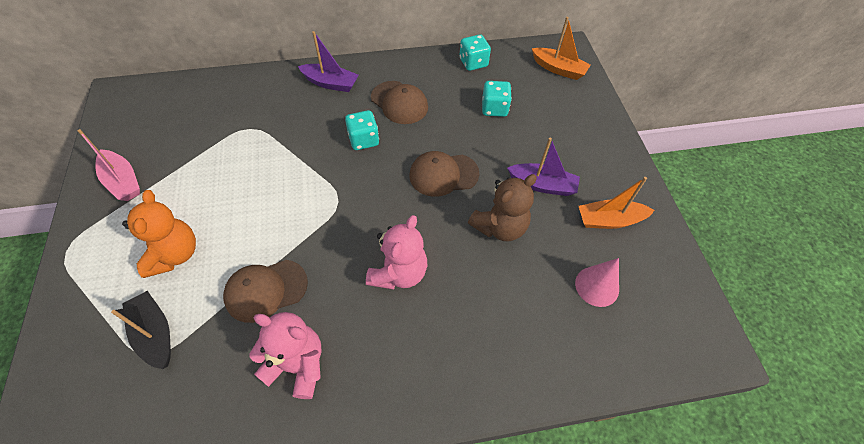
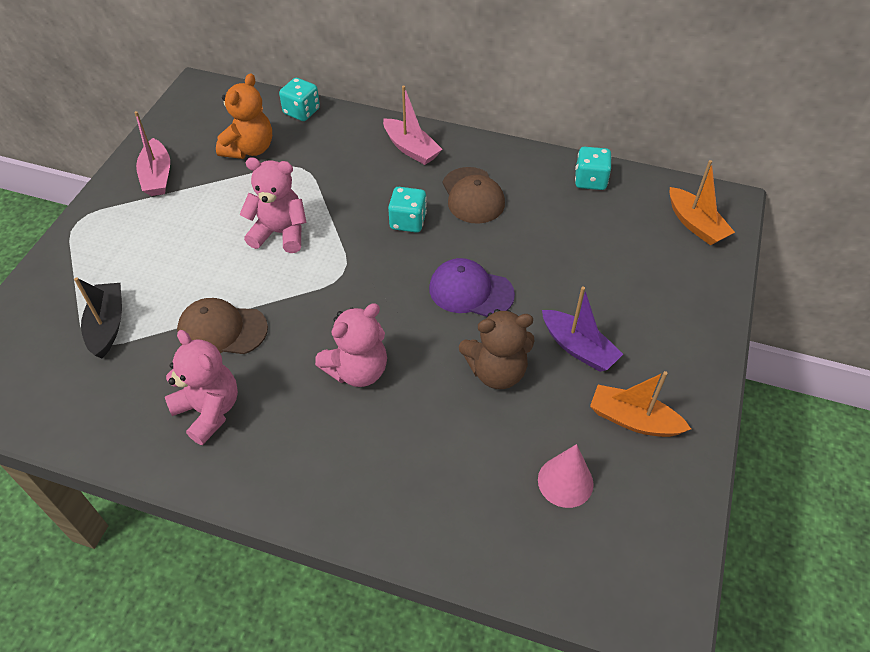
camera: 30 degrees right, 5 degrees down
(174, 254) = (162, 262): orange teddy bear -> orange teddy bear (249, 149)
(266, 188) = (280, 233): none -> pink teddy bear
(330, 83) = (411, 149): purple boat -> pink boat
(443, 174) = (470, 291): brown cap -> purple cap
(494, 108) = (580, 241): turquoise dice -> turquoise dice (301, 112)

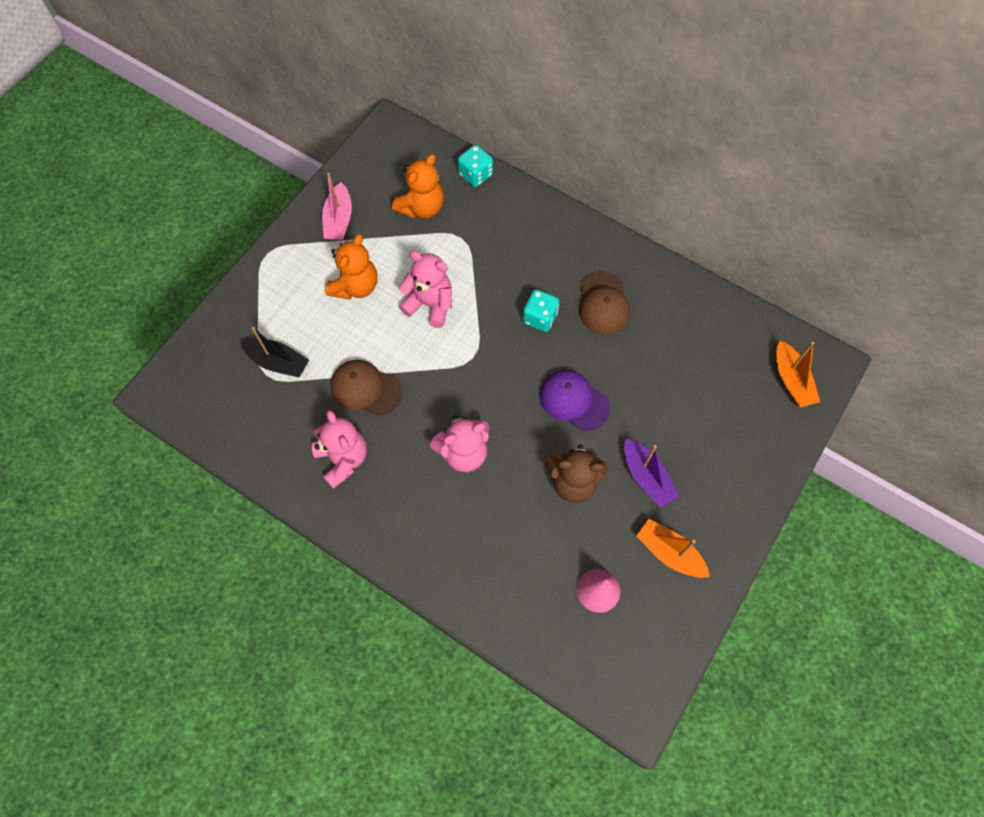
camera: 15 degrees right, 15 degrees up
(107, 325) = (278, 362): black boat -> black boat turned 105 degrees clockwise
(189, 232) = (355, 286): none -> orange teddy bear
(411, 149) = (563, 239): pink boat -> none
(590, 180) = (713, 311): turquoise dice -> none

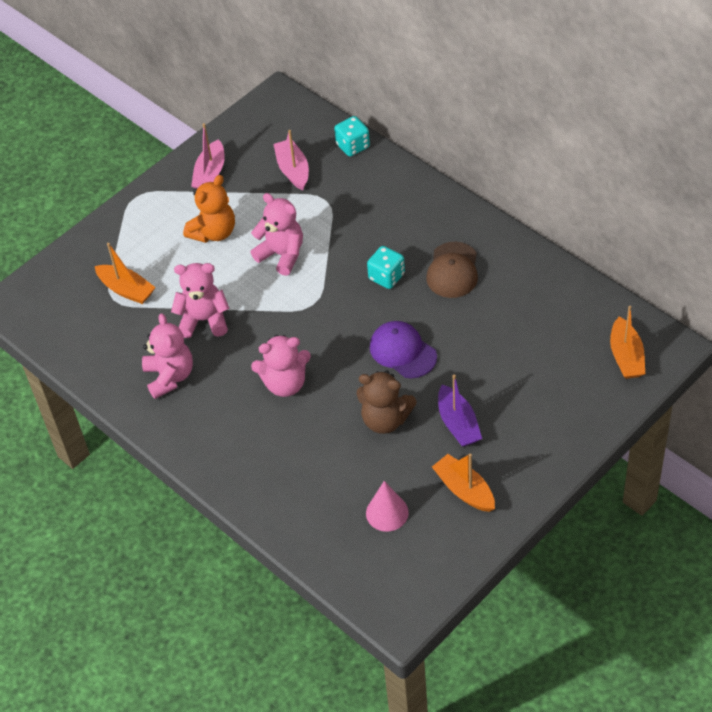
camera: 15 degrees right, 15 degrees down
(278, 362) = (126, 290): black boat -> orange boat
(365, 388) = (204, 320): brown cap -> pink teddy bear
(421, 207) = (293, 170): orange teddy bear -> pink boat

